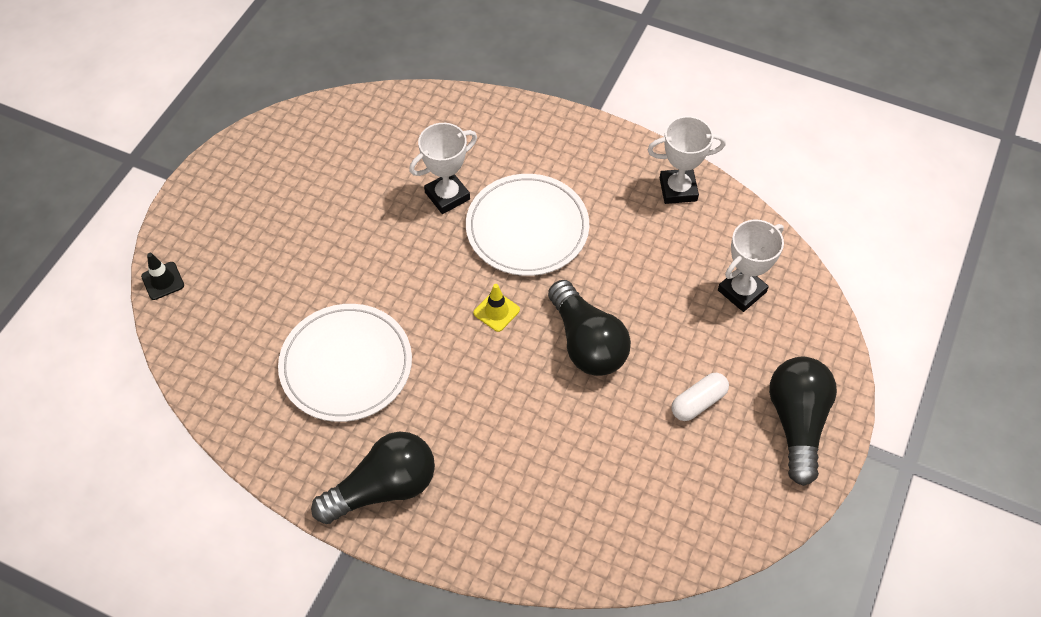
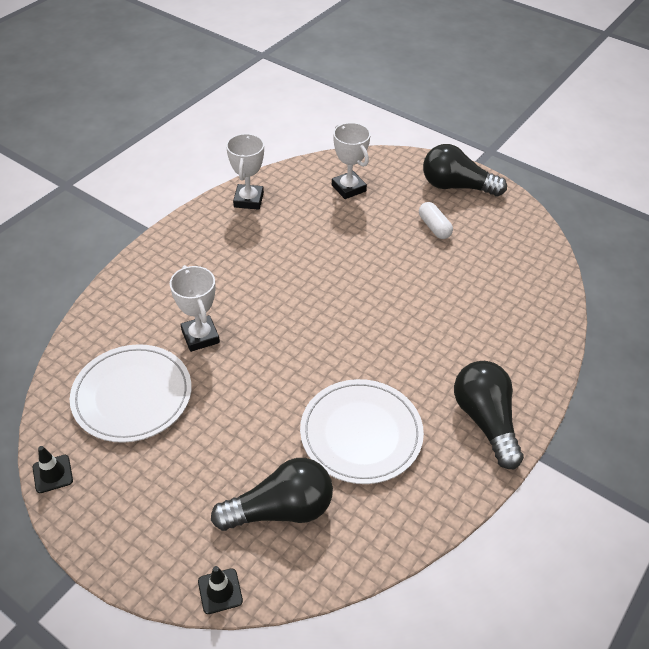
camera: 80 degrees left, 10 degrees down
(265, 130) = (52, 474): none -> black traffic cone
(496, 311) = (331, 322): yellow traffic cone -> none
(527, 228) = (254, 290): white plate -> white plate (132, 395)
(587, 343) = (373, 274): black light bulb -> black light bulb (281, 510)

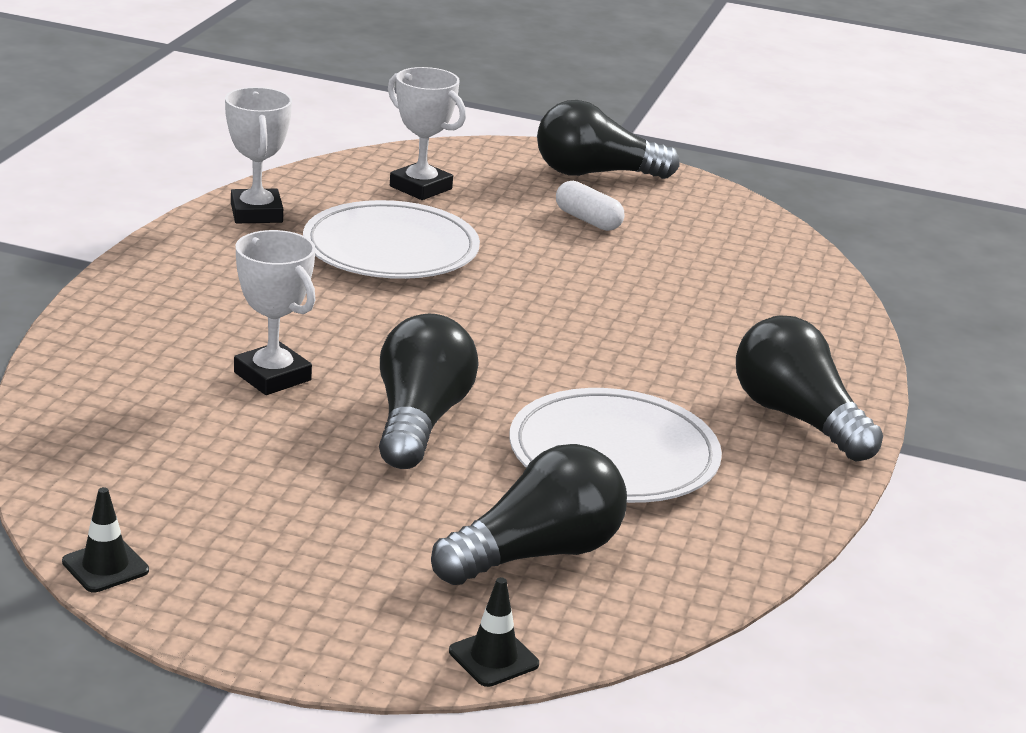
camera: 20 degrees left, 20 degrees down
(132, 395) = (193, 457): white plate -> white plate (391, 248)
(264, 386) = (419, 421): none -> black light bulb

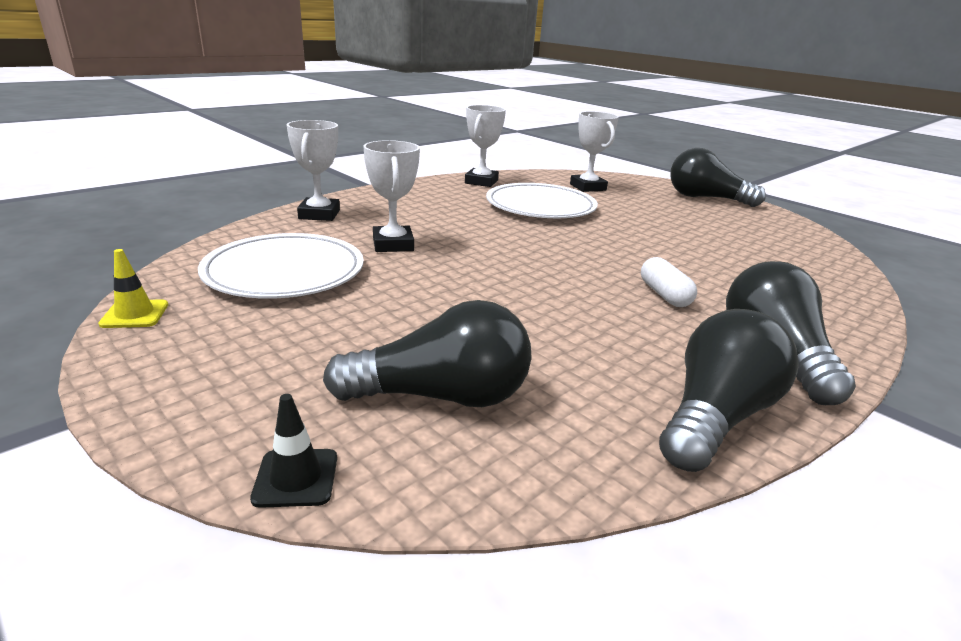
camera: 30 degrees right, 0 degrees up
(103, 348) = (319, 214): none -> white trophy
(105, 566) = (135, 314): black traffic cone -> yellow traffic cone
(419, 421) = (456, 286): black light bulb -> black light bulb (715, 417)
(588, 220) = (682, 215): white capsule -> white capsule (664, 295)
(613, 454) = (583, 341): white plate -> white plate (284, 271)

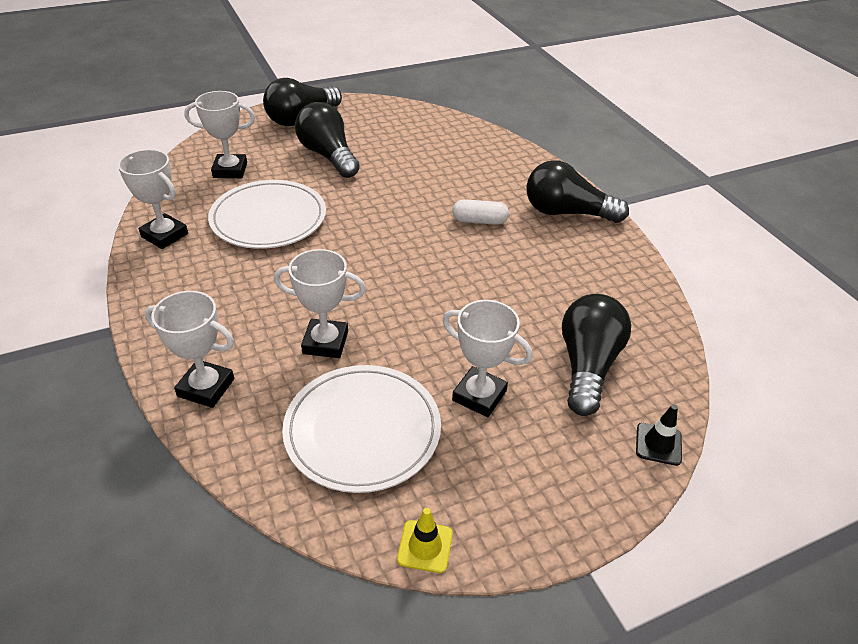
camera: 70 degrees left, 15 degrees up
(351, 323) = (479, 395): none -> white trophy
(715, 417) = (622, 262): black light bulb -> black light bulb (328, 156)

